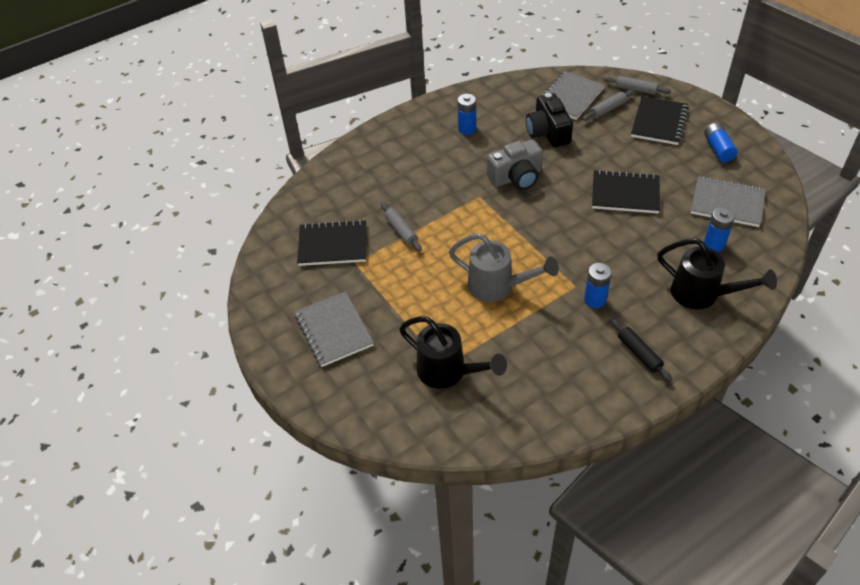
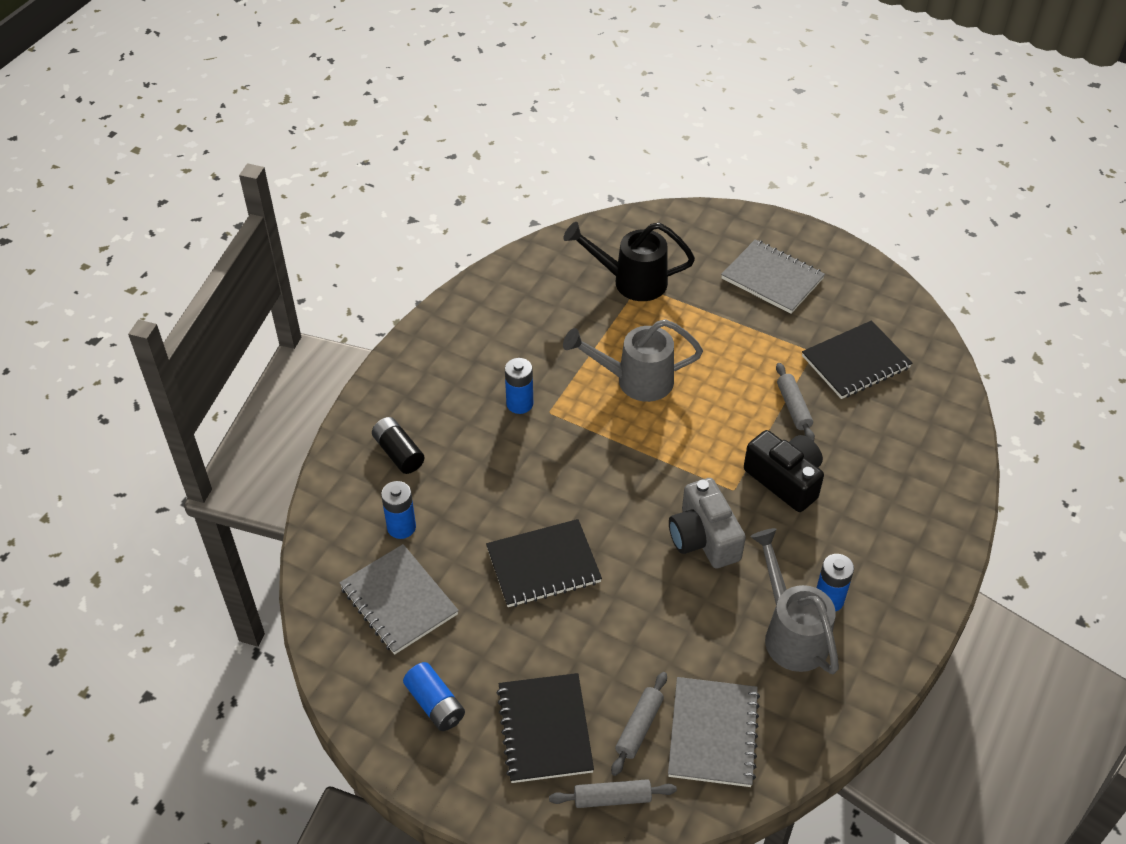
camera: 150 degrees right, 0 degrees up
(401, 230) = (793, 407): grey rolling pin -> grey rolling pin turned 45 degrees clockwise
(499, 122) = (791, 632): none -> grey watering can
(516, 177) = (703, 538): grey camera -> grey camera turned 60 degrees counterclockwise
(548, 132) = (706, 640): black camera -> black camera (785, 480)
(639, 353) = (449, 363): black rolling pin -> none
(703, 294) = (398, 453): black watering can -> black battery
(727, 203) = (399, 601): grey notebook -> grey notebook turned 60 degrees clockwise

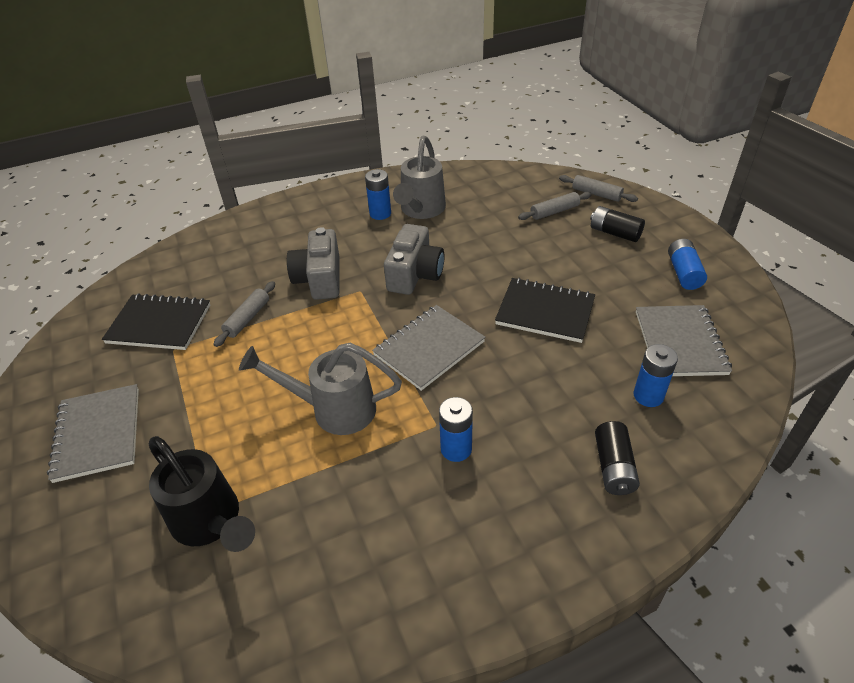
camera: 140 degrees left, 5 degrees down
(545, 729) = (614, 233): black notebook -> black battery
(635, 380) = (333, 409): grey watering can -> grey watering can turned 150 degrees clockwise
(713, 733) = (514, 193): grey notebook -> grey notebook (429, 348)
(785, 480) = (319, 279): black camera -> grey camera

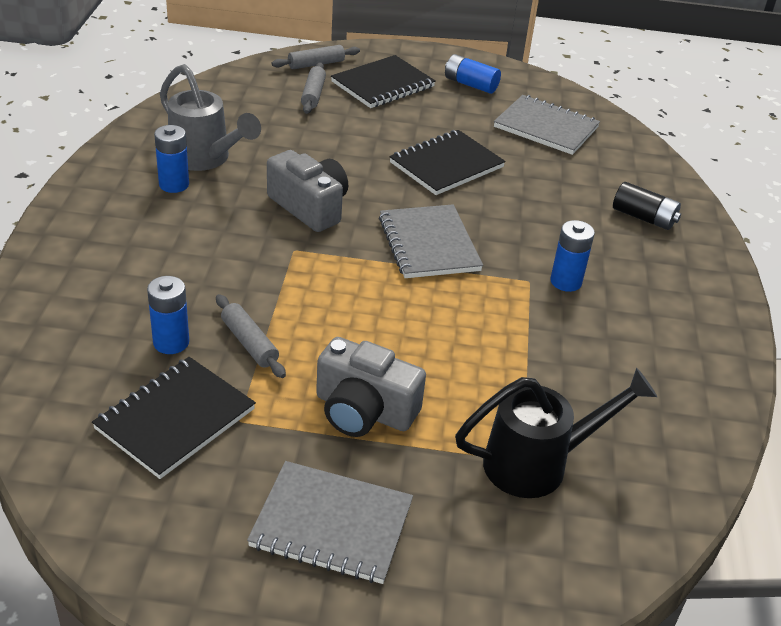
camera: 65 degrees left, 5 degrees down
(319, 279) = (240, 268): grey camera -> grey camera (364, 410)
(333, 409) = (455, 332): grey watering can -> none
(614, 233) = (383, 84): black battery -> black notebook
(648, 396) = (587, 168): blue battery -> blue battery (171, 342)

